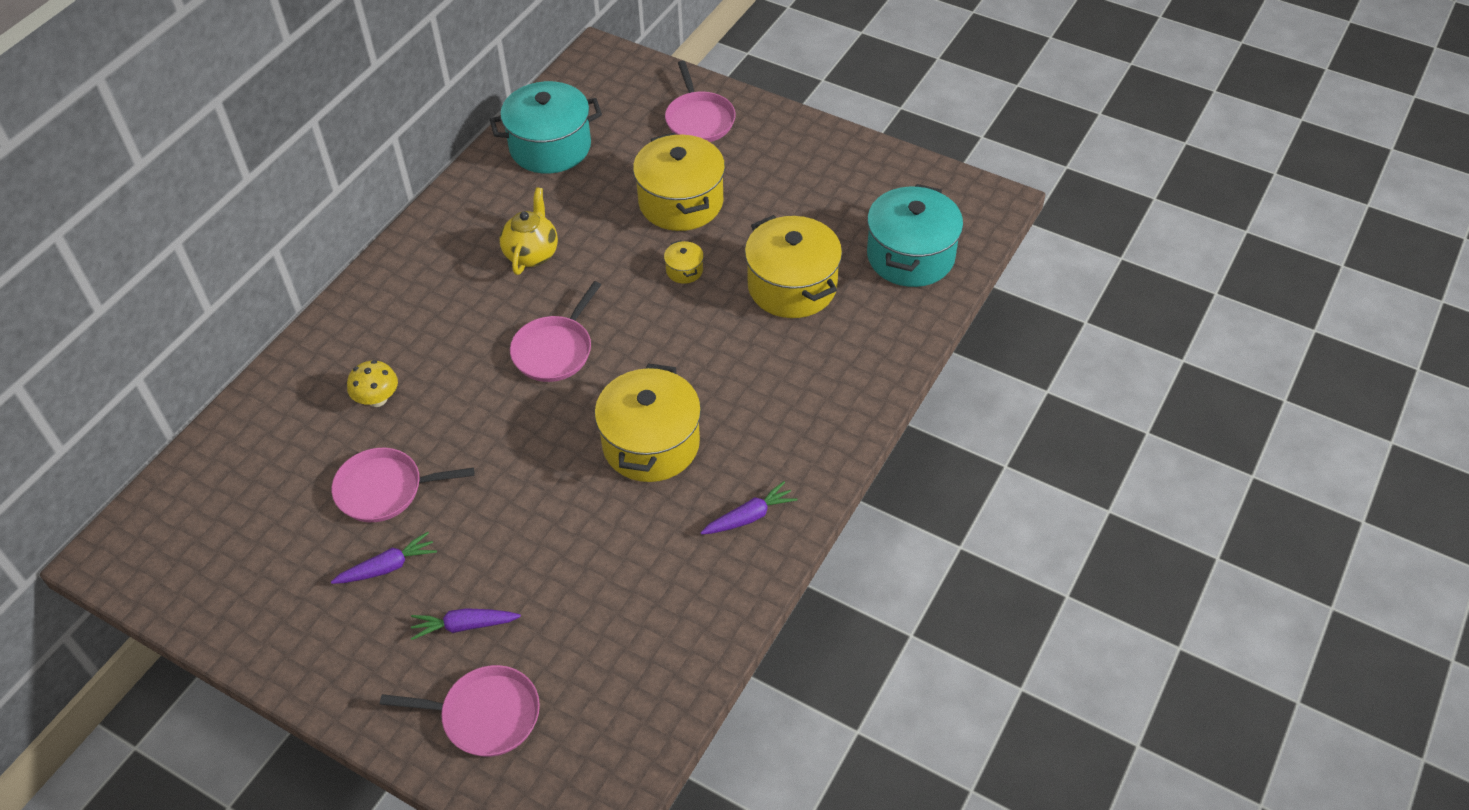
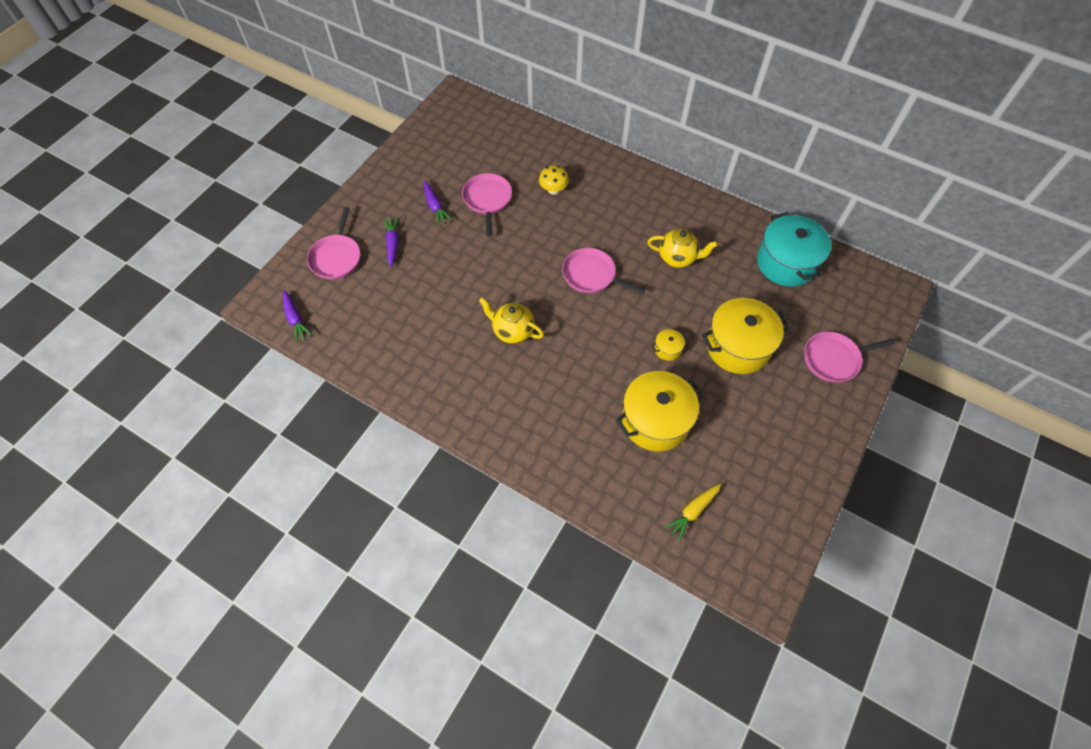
camera: 90 degrees right, 10 degrees up
(651, 443) = (512, 331): yellow pot -> yellow teapot
(749, 517) = (450, 387): purple carrot -> purple carrot (295, 319)
(910, 256) = (693, 511): turquoise pot -> yellow carrot

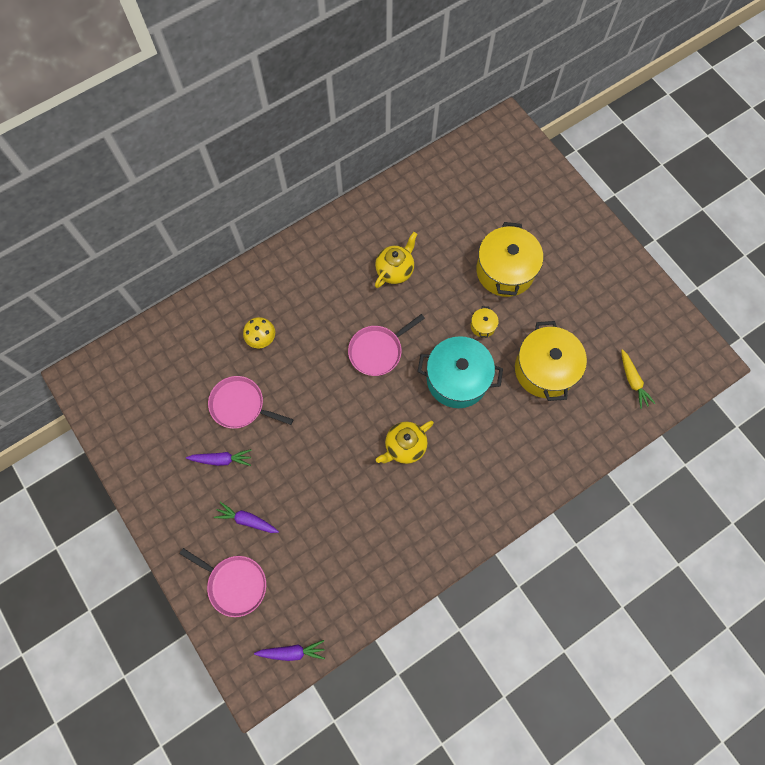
camera: 65 degrees left, 10 degrees up
(786, 263) = (442, 189): turquoise pot -> turquoise pot (457, 379)
(833, 359) = (547, 208): pink pan -> none

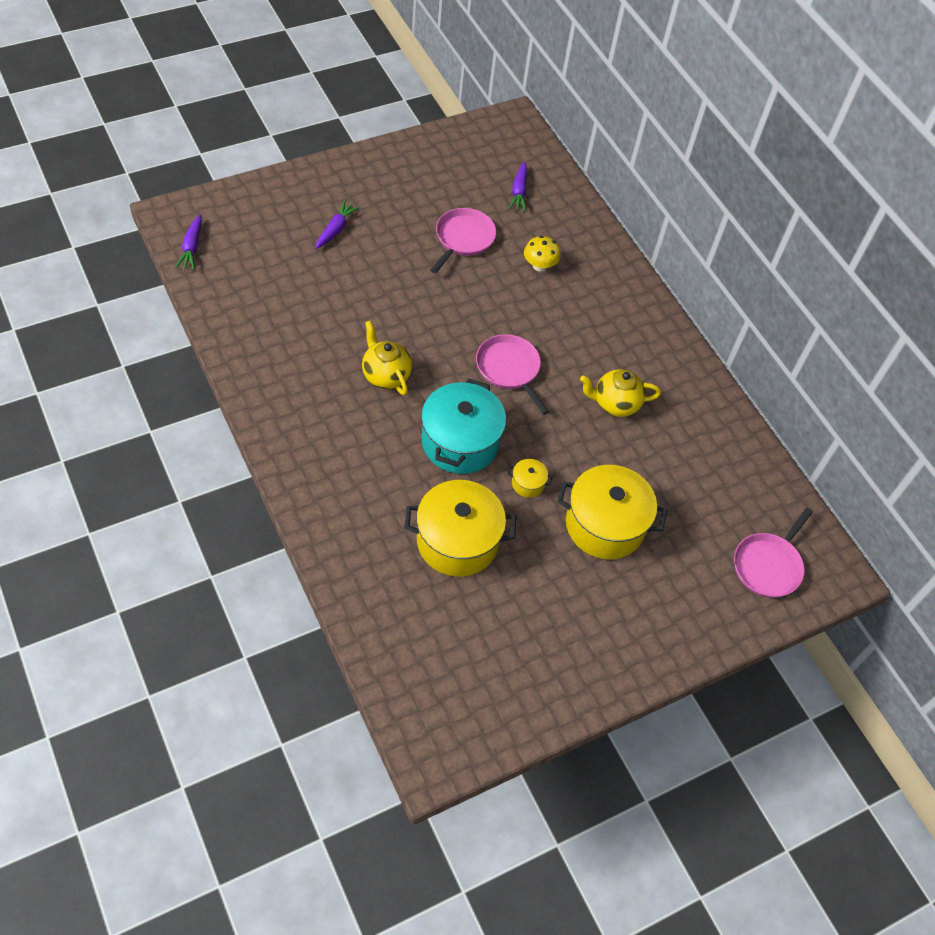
camera: 90 degrees right, 15 degrees down
(221, 459) = (405, 217): purple carrot -> purple carrot (519, 191)
(235, 584) = (273, 212): pink pan -> pink pan (768, 565)
(395, 270) = (615, 404): yellow teapot -> yellow teapot turned 135 degrees clockwise
(632, 381) = (423, 645): yellow carrot -> none

